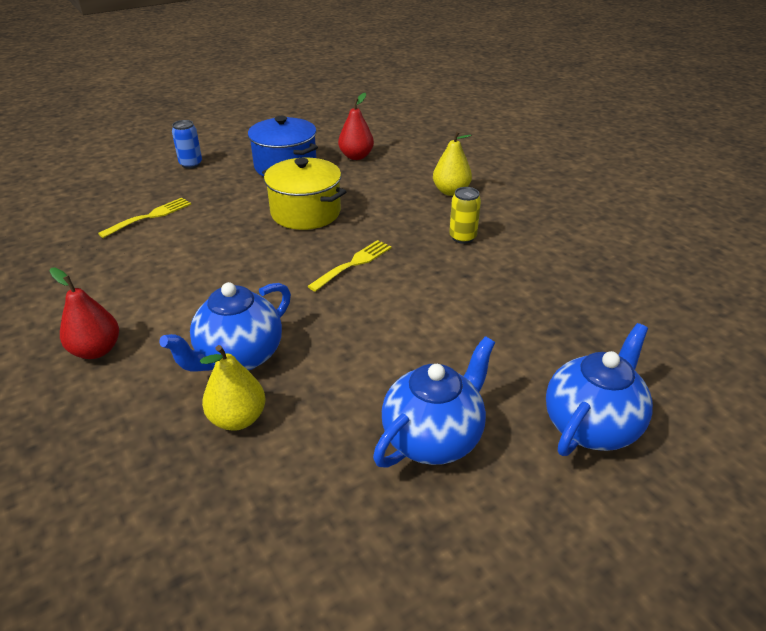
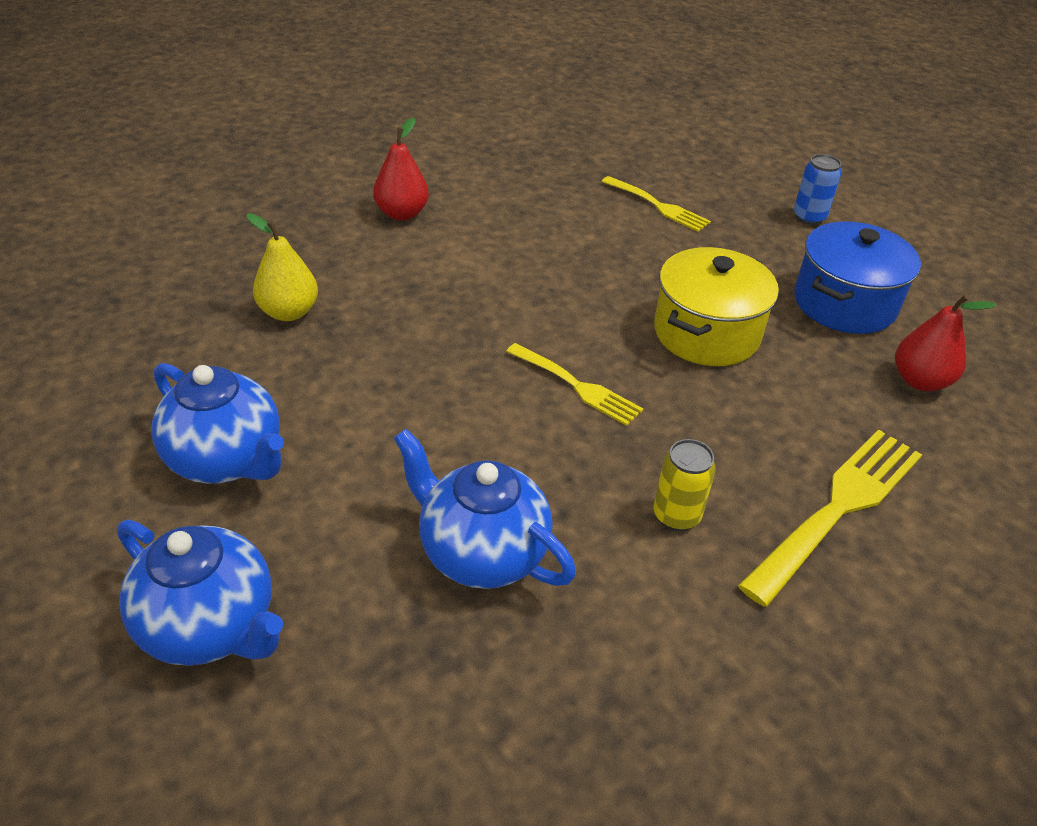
camera: 85 degrees right, 5 degrees up
(239, 357) = (384, 303): blue teapot -> blue teapot (481, 552)
(451, 191) = (838, 508): yellow pear -> yellow fork

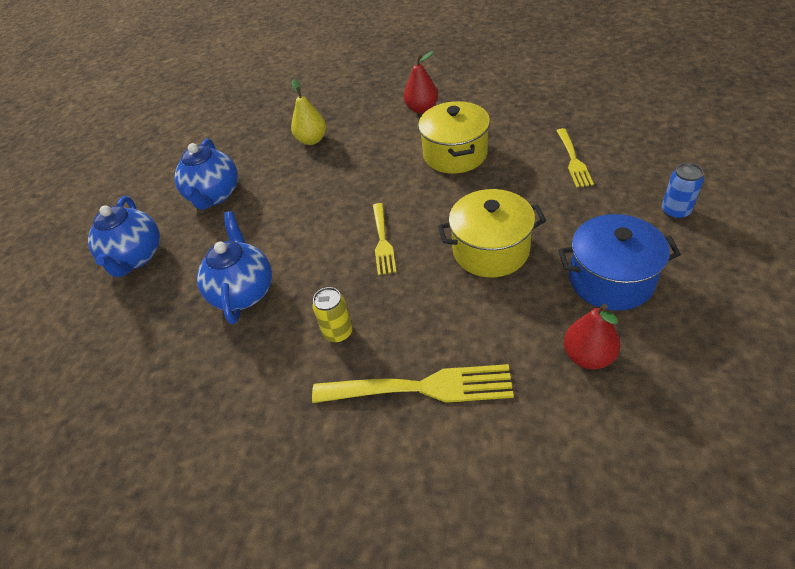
camera: 55 degrees right, 5 degrees up
(522, 250) = (455, 154): none -> yellow pot

